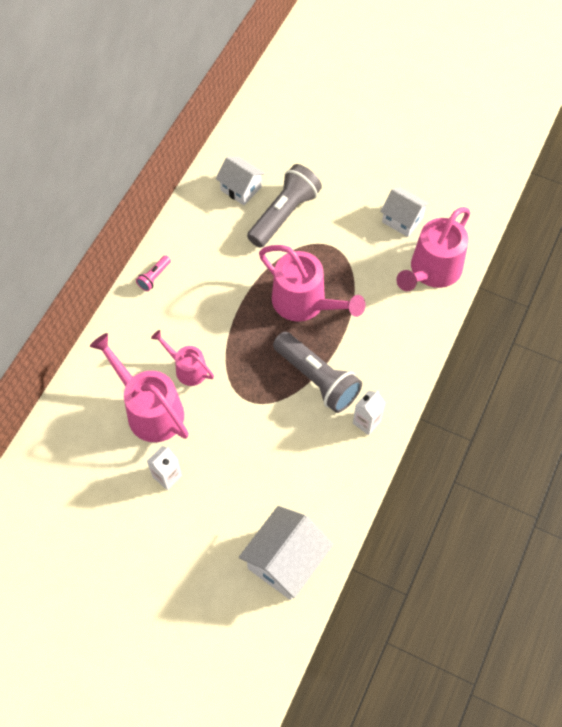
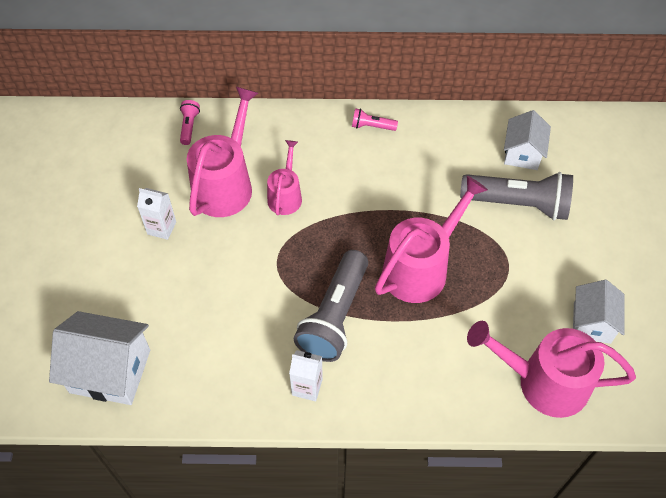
camera: 65 degrees right, 5 degrees down
(69, 416) = (189, 126): none -> pink flashlight
(305, 303) = (421, 267): pink watering can -> pink watering can turned 150 degrees counterclockwise

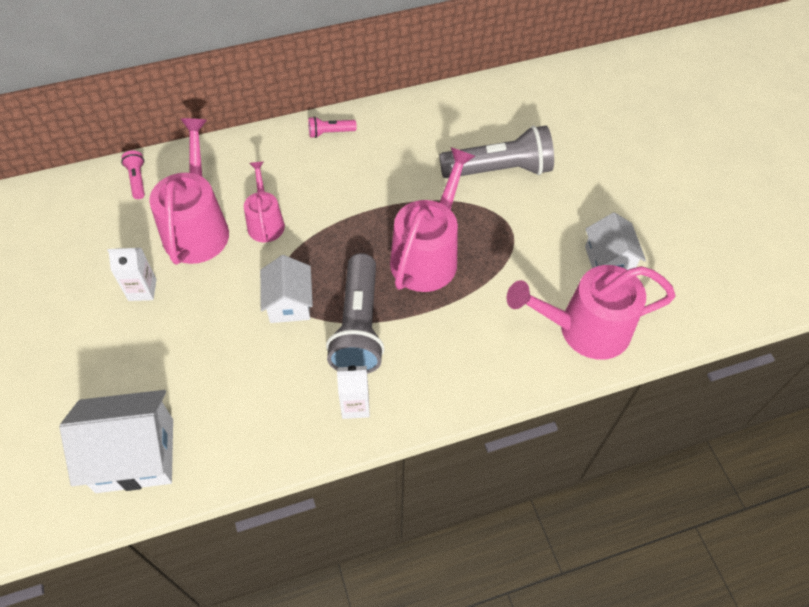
camera: 20 degrees left, 0 degrees up
(522, 153) = (486, 122): white house -> white house (289, 303)

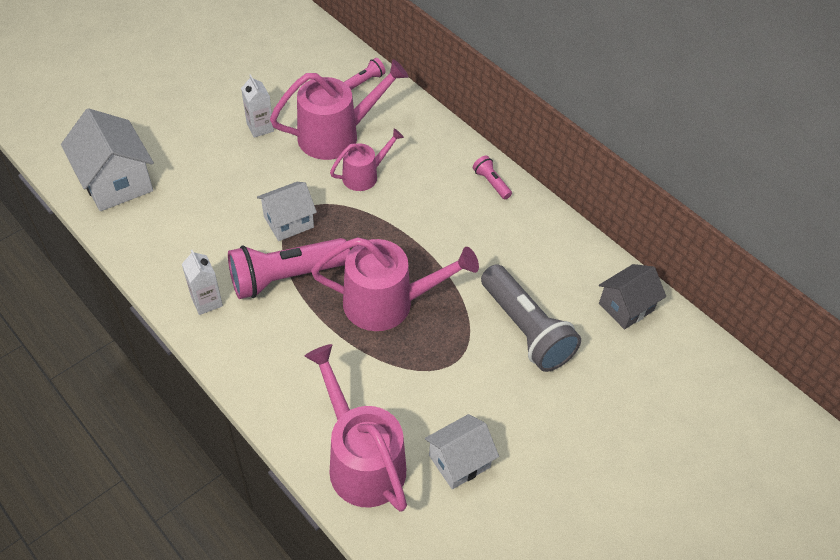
camera: 65 degrees right, 5 degrees down
(358, 326) = (286, 277): grey flashlight -> pink flashlight
(505, 100) = (626, 307): none -> grey house

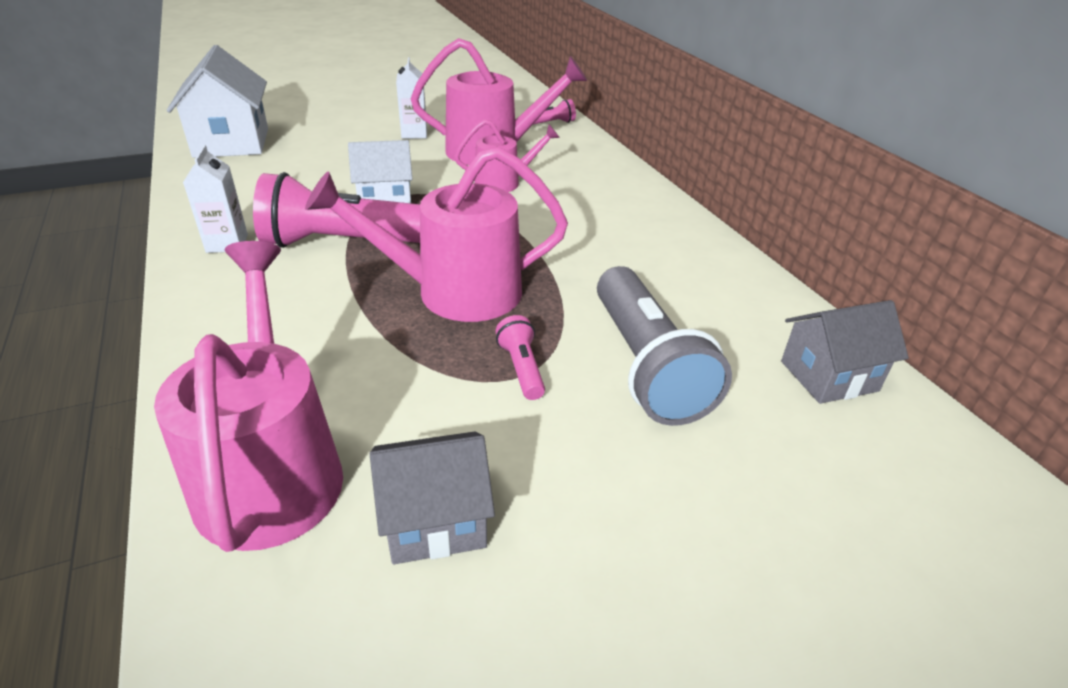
camera: 20 degrees right, 15 degrees down
(388, 303) = (454, 292): pink watering can -> pink watering can turned 150 degrees clockwise
(459, 461) = (435, 520): white house -> grey house
(491, 183) = (661, 215): pink flashlight -> pink flashlight (521, 368)

